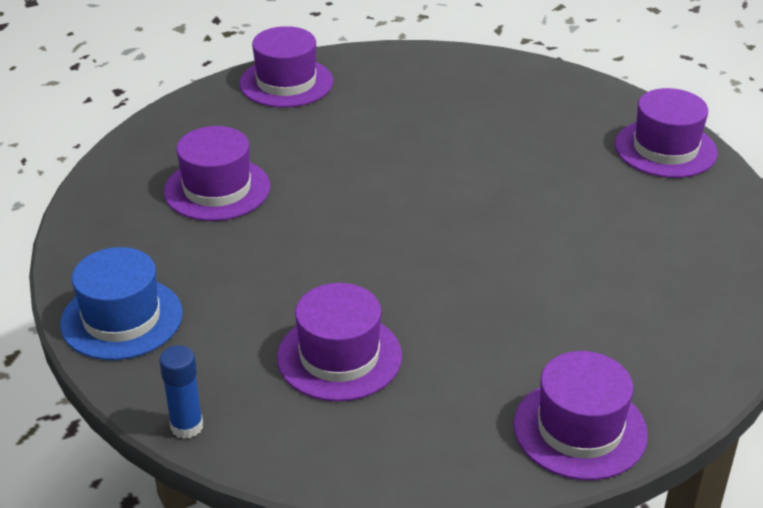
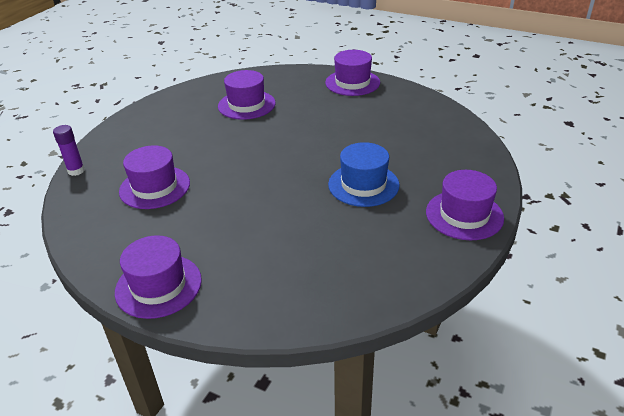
camera: 55 degrees right, 0 degrees up
(122, 318) = (134, 125): blue hat -> blue hat (363, 185)
(187, 426) = (76, 171): blue glue stick -> purple glue stick

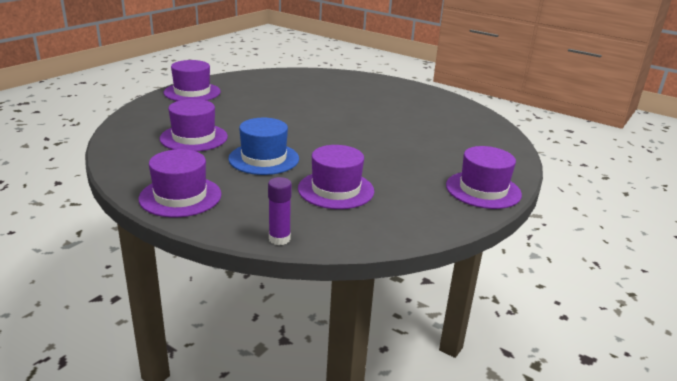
camera: 85 degrees left, 10 degrees down
(363, 185) = (363, 109): blue hat -> blue hat (264, 159)
(464, 215) = (407, 90): purple hat -> purple hat (180, 196)

